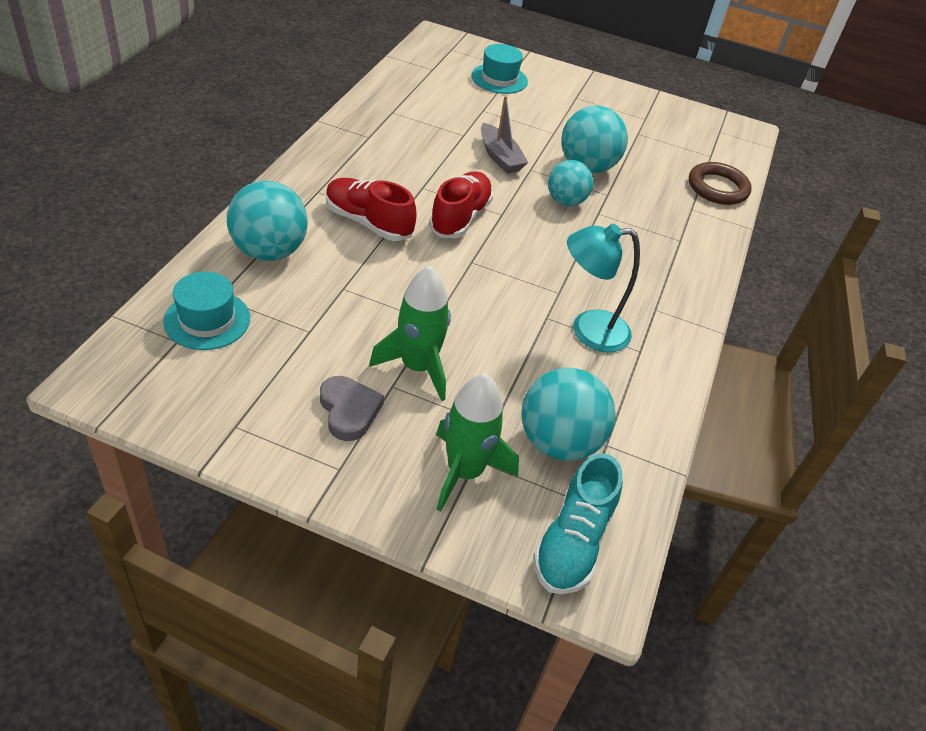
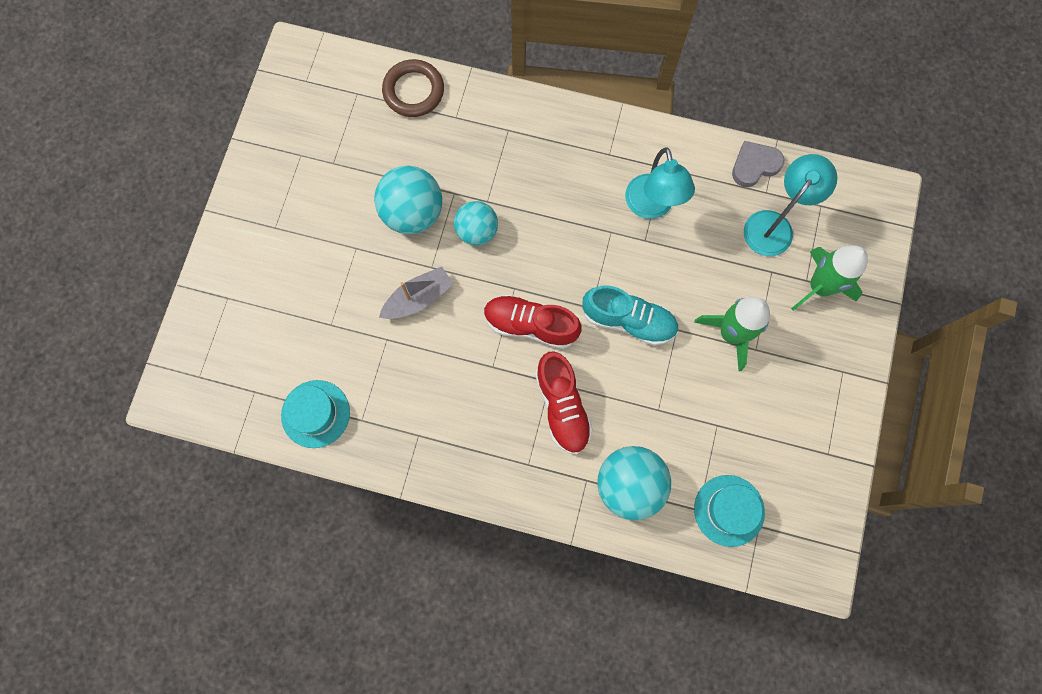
camera: 90 degrees left, 30 degrees up
(349, 410) = (789, 376): grey heart -> grey heart (754, 165)
(368, 222) = (562, 407): red shoe -> red shoe turned 45 degrees counterclockwise
(499, 79) = (256, 313): turquoise hat -> turquoise hat (315, 414)
(558, 442) = (774, 225): turquoise ball -> turquoise lamp
(573, 542) = (855, 212): turquoise shoe -> turquoise shoe (628, 320)

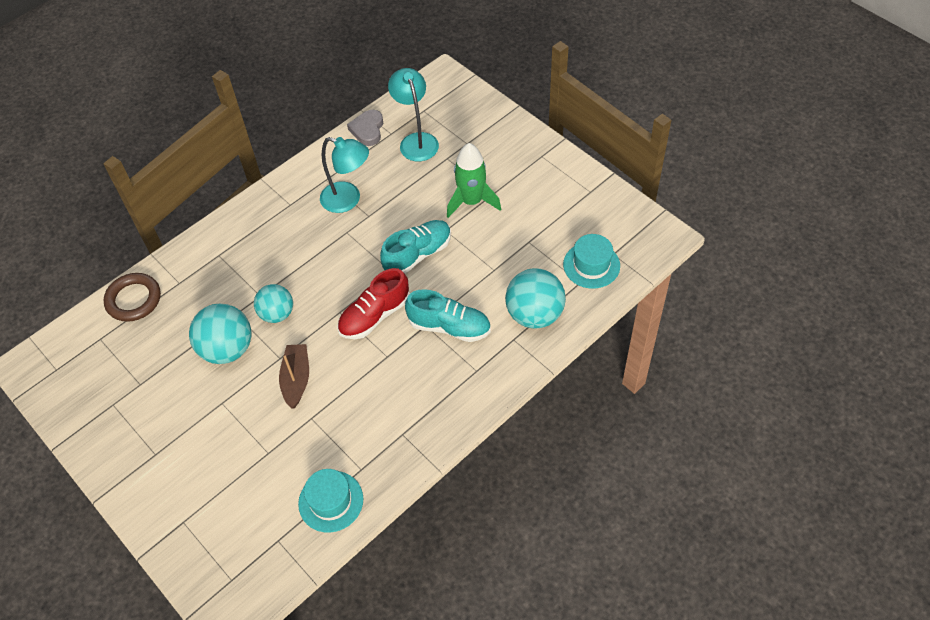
camera: 55 degrees left, 20 degrees down
(418, 298) = (296, 379): grey boat -> brown boat
(562, 407) = (449, 327): red shoe -> turquoise shoe
(820, 286) = (476, 139): green rocket -> none

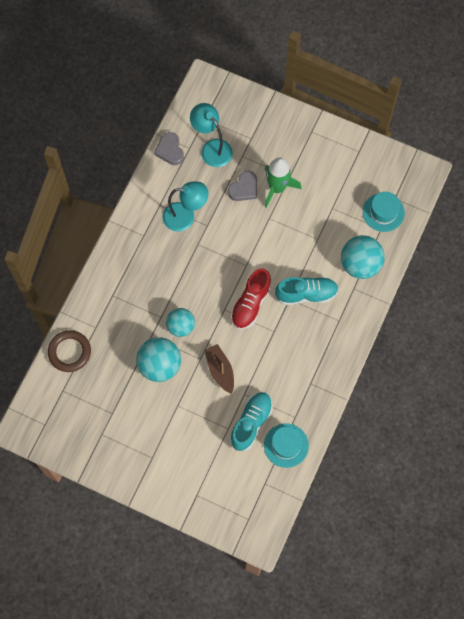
camera: 25 degrees left, 15 degrees up
(418, 254) = (258, 245): turquoise shoe -> turquoise shoe (251, 423)
(432, 191) = (244, 188): none -> grey heart

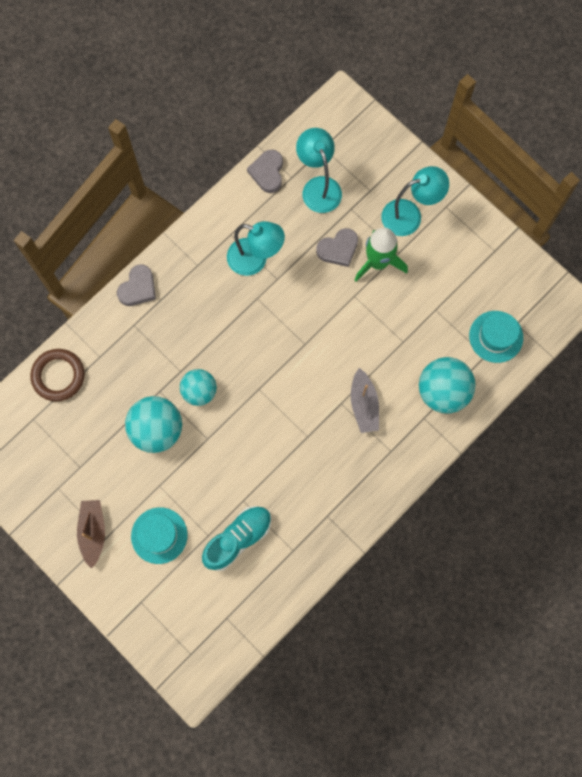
camera: 20 degrees right, 5 degrees up
(105, 267) = (138, 288): none -> grey heart
(220, 370) = (225, 461): brown boat -> brown boat (93, 532)
(250, 304) = (292, 393): red shoe -> none
(286, 445) = (269, 581): turquoise hat -> turquoise hat (159, 535)
(287, 146) = (410, 215): none -> turquoise lamp
(306, 294) = (364, 405): turquoise shoe -> grey boat

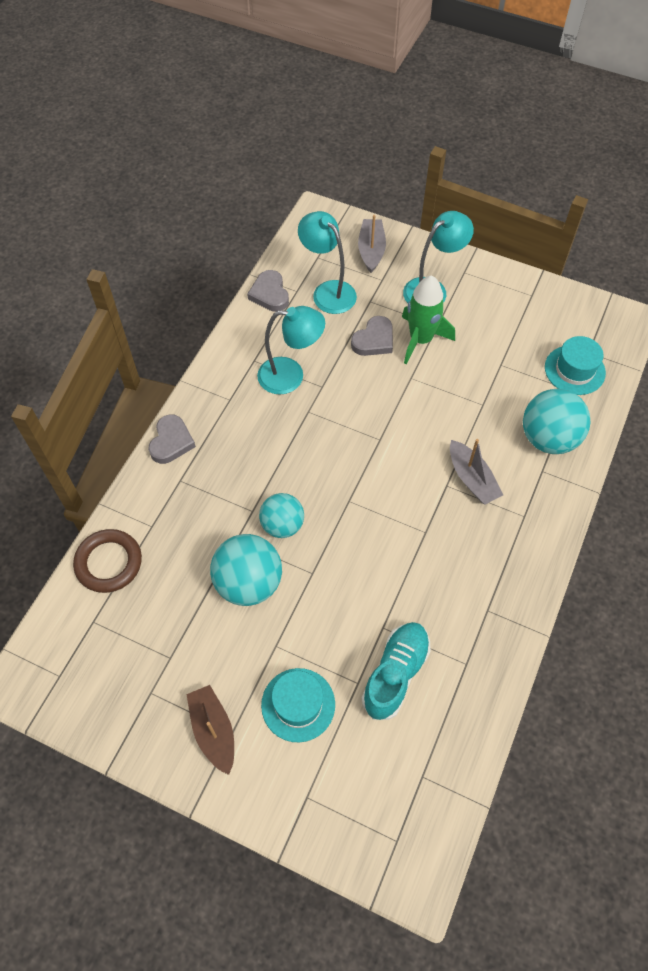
camera: 20 degrees left, 15 degrees down
(373, 156) = (371, 250): none -> grey boat

